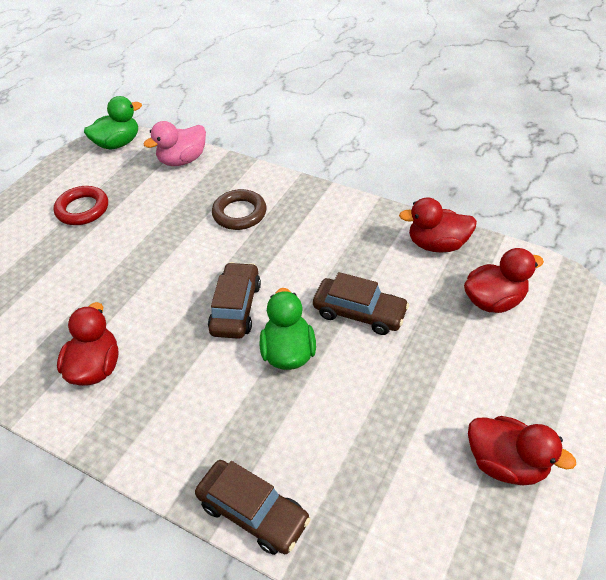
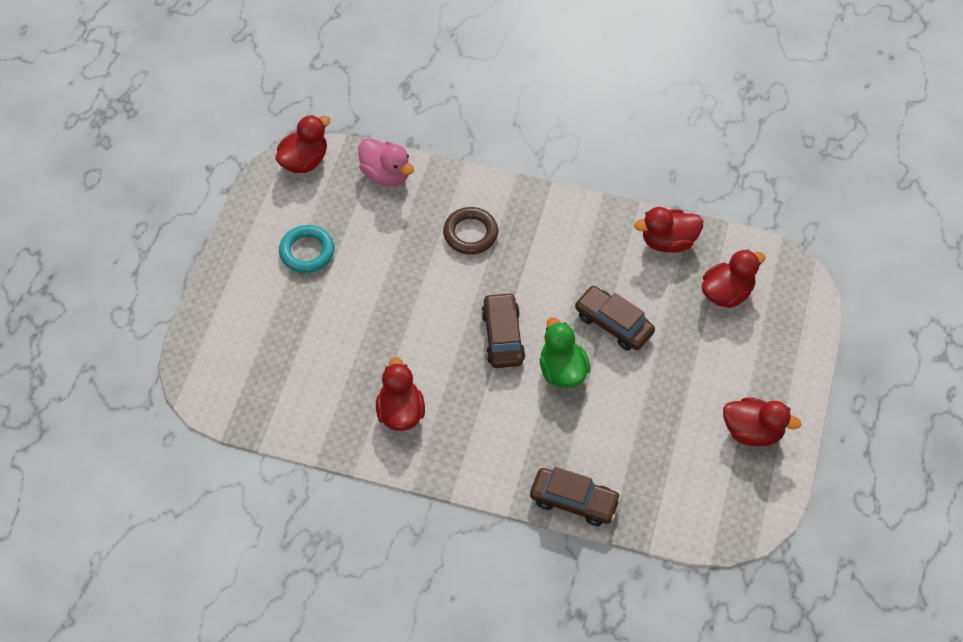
camera: 15 degrees left, 10 degrees up
(82, 209) = (307, 252): red ring -> turquoise ring
(118, 143) = (304, 161): green duck -> red duck
(183, 160) = (386, 174): pink duck -> pink duck turned 90 degrees counterclockwise
(359, 313) = (613, 324): brown car -> brown car turned 150 degrees counterclockwise

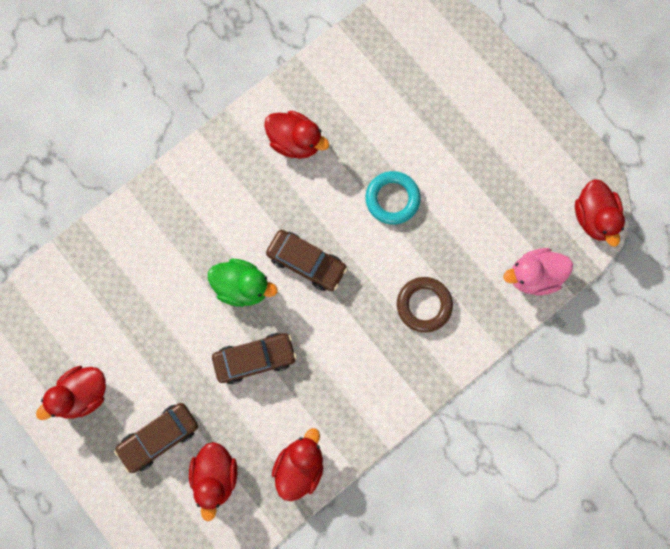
camera: 125 degrees right, 20 degrees up
(307, 252) = (495, 163): turquoise ring -> turquoise ring (392, 199)
(574, 501) = (129, 216): brown car -> brown car (159, 438)

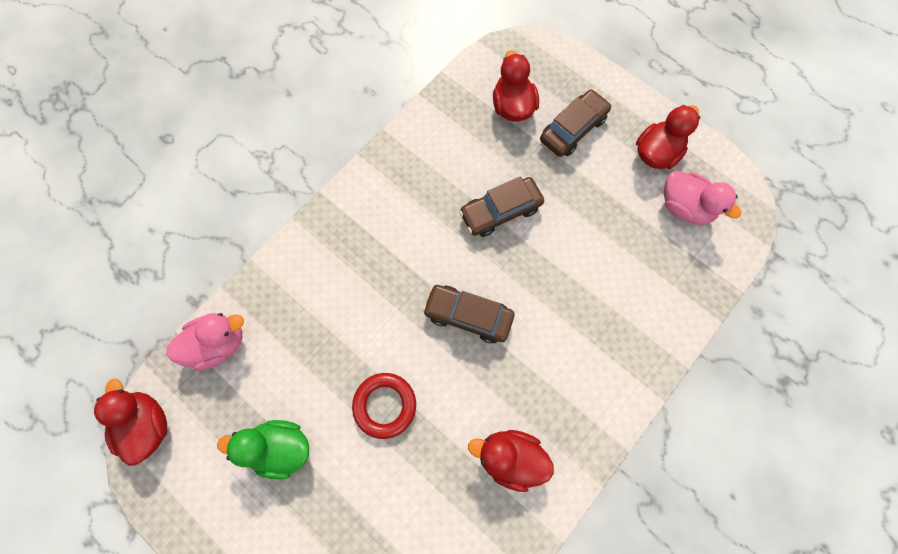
camera: 170 degrees right, 5 degrees down
(74, 331) = (684, 207): none -> pink duck
(242, 287) = (530, 279): green duck -> green duck (280, 447)
(299, 467) = (437, 126): red duck -> none
(392, 199) = (385, 405): turquoise ring -> red ring
(424, 305) = (336, 292): brown ring -> none

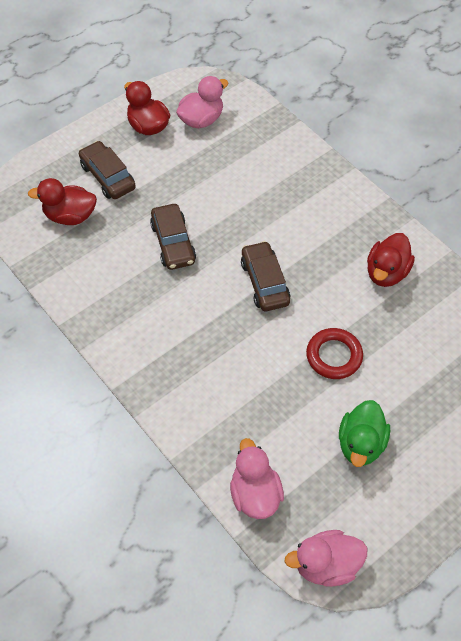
camera: 80 degrees left, 15 degrees down
(148, 424) = (326, 565): red duck -> pink duck
(468, 315) = (265, 282): brown car -> brown car turned 135 degrees clockwise

